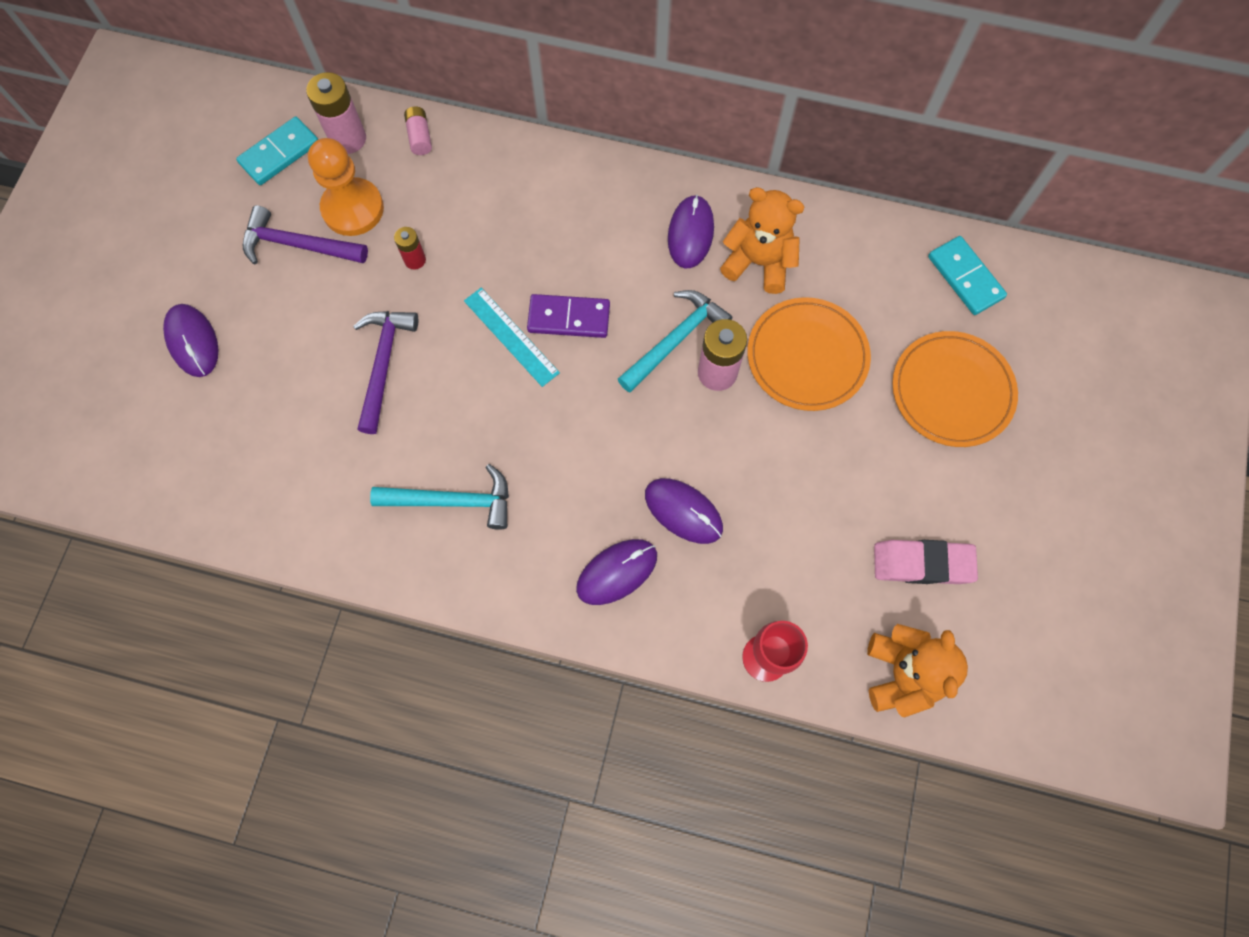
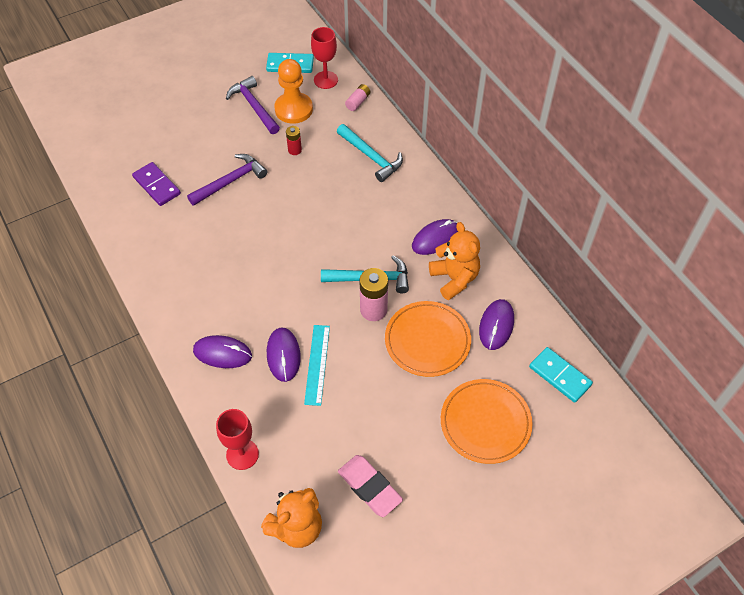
camera: 45 degrees right, 15 degrees down
(193, 341) = (168, 111): purple mouse -> purple mouse (496, 325)
(348, 139) = (326, 80): pink battery -> red goblet
(453, 501) = (191, 260): turquoise hammer -> turquoise hammer (371, 157)
(511, 336) = (298, 215): turquoise ruler -> turquoise ruler (317, 364)
(569, 318) = (332, 228): purple domino -> purple domino (156, 186)
(965, 277) = (560, 376): turquoise domino -> turquoise domino turned 60 degrees counterclockwise

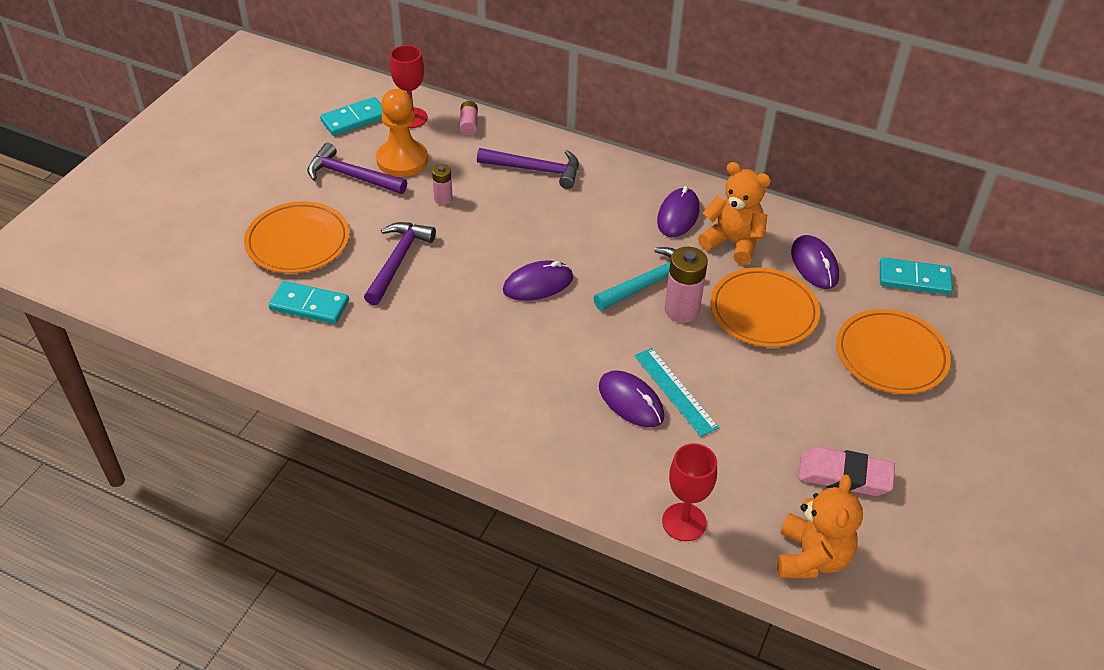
camera: 35 degrees left, 10 degrees down
(156, 186) = (309, 305): purple domino -> turquoise domino
(185, 138) = (298, 241): none -> orange plate
(222, 353) = (561, 435): purple mouse -> purple mouse (538, 284)
(294, 150) = (443, 199): red battery -> pink battery
(371, 157) = (535, 170): turquoise hammer -> purple hammer

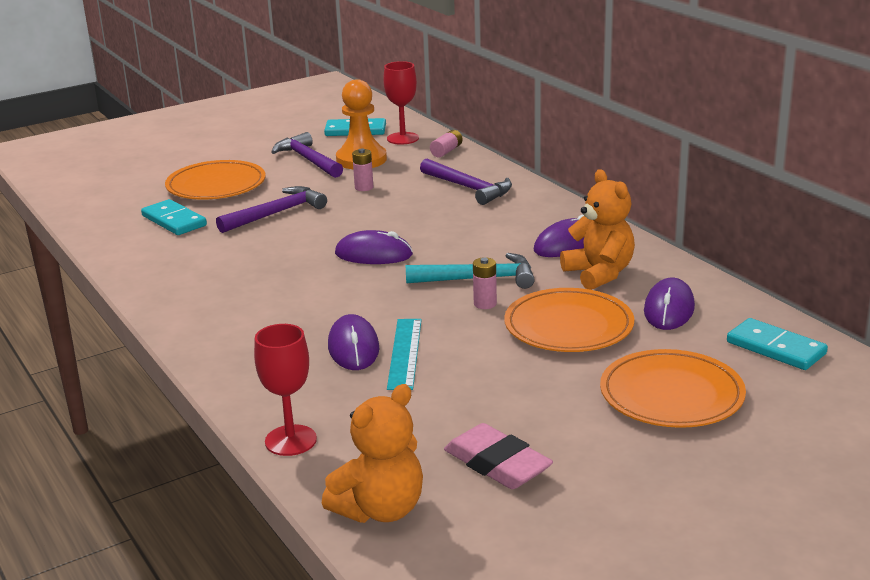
camera: 35 degrees right, 20 degrees down
(681, 310) = (485, 304): pink battery -> pink battery, size x0.57

